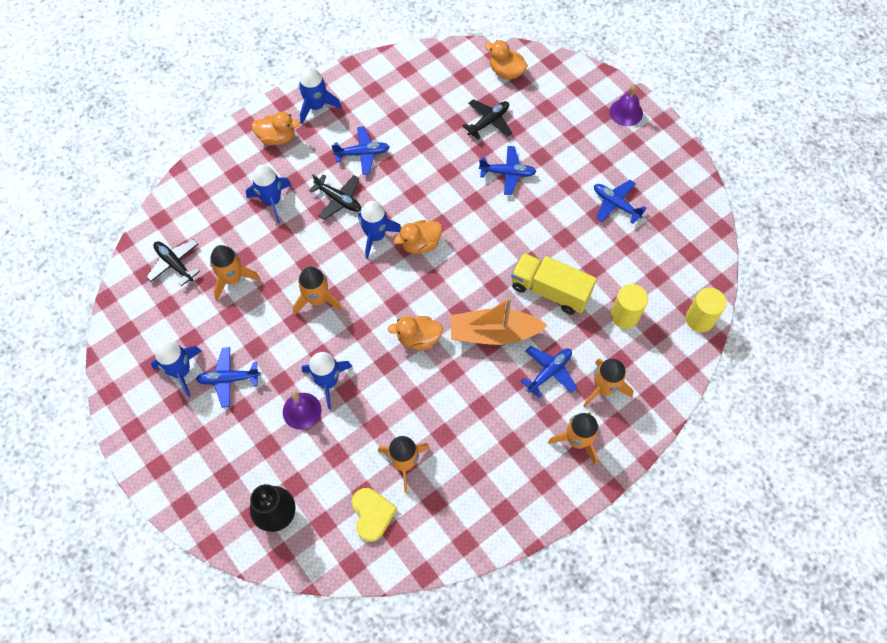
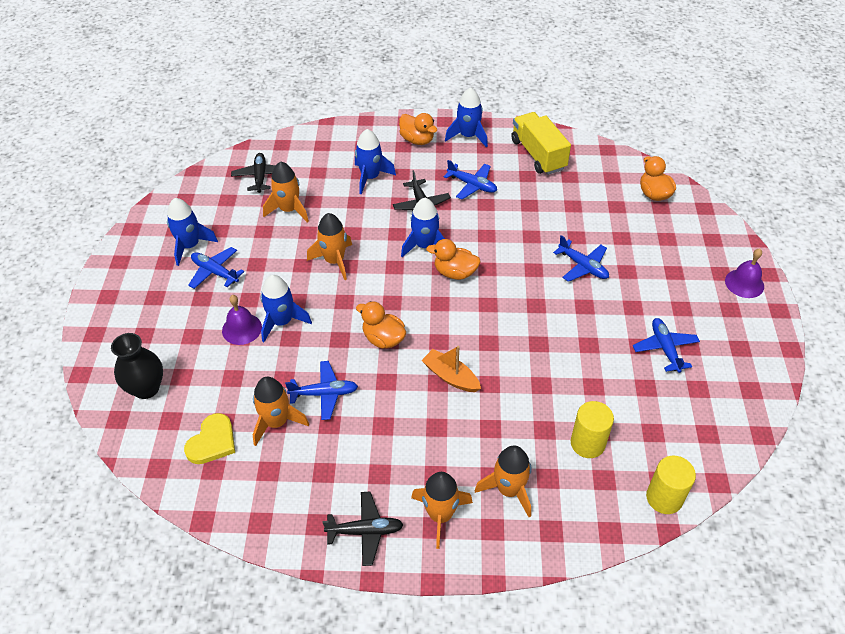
camera: 40 degrees right, 15 degrees down
(489, 122) = (602, 221): black plane -> black plane (365, 531)
(493, 333) = (451, 376): orange boat -> orange boat, size x0.63
(549, 372) = (470, 441): blue plane -> blue plane (324, 394)
(550, 290) = (534, 377): yellow truck -> yellow truck (538, 155)

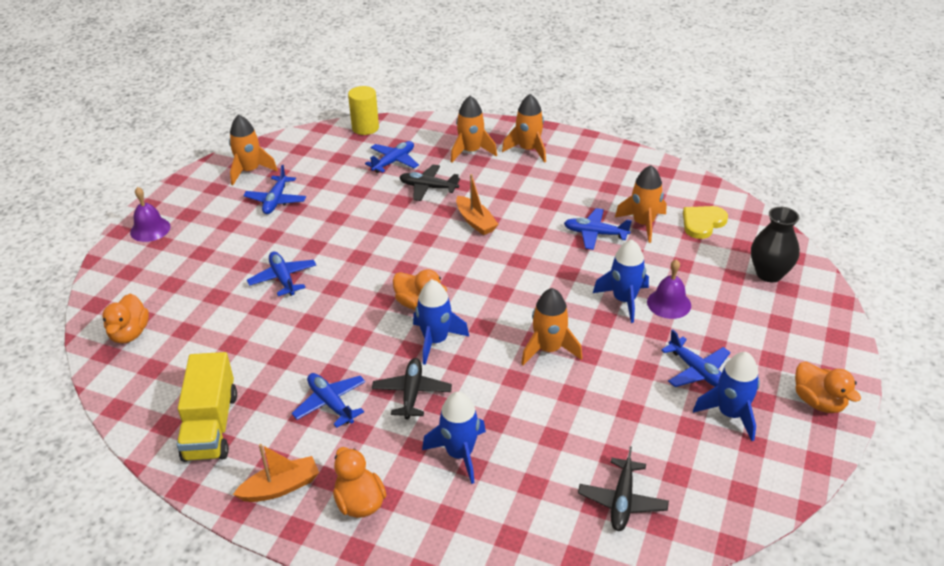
camera: 160 degrees left, 10 degrees down
(289, 210) = (589, 432): orange rocket -> orange rocket (250, 171)
(365, 531) = (587, 153): black plane -> black plane (428, 188)
(383, 339) = (524, 262): orange duck -> orange duck (818, 402)
(468, 136) = (280, 487): blue rocket -> orange boat
(587, 443) = (394, 162): yellow cylinder -> blue plane

